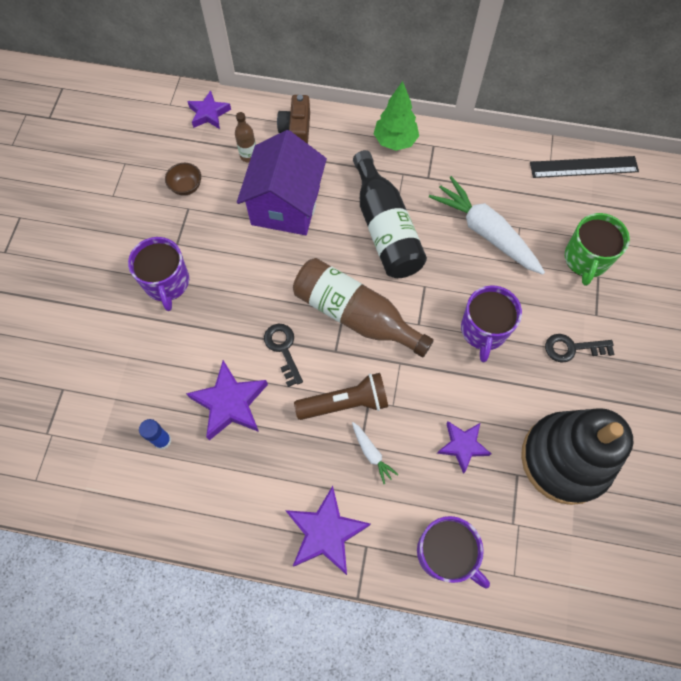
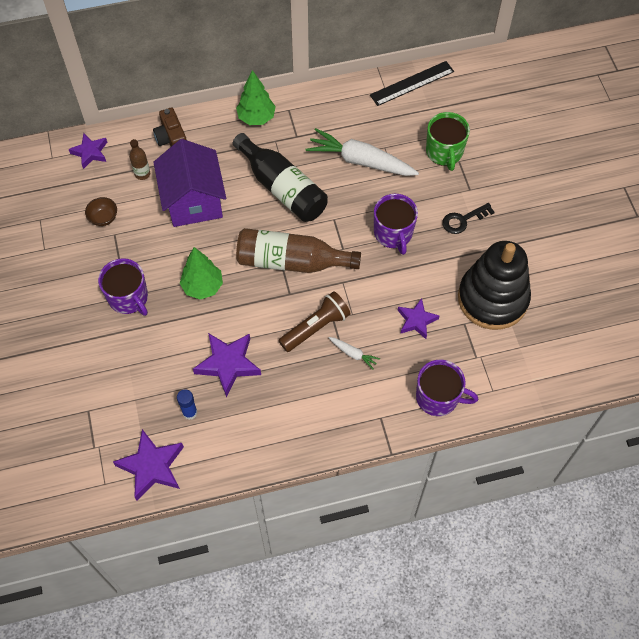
camera: 25 degrees left, 5 degrees down
(247, 303) = (202, 286): none -> green tree
(283, 349) = (249, 309): black key -> none
(326, 532) = (347, 421): purple star -> purple star (152, 467)

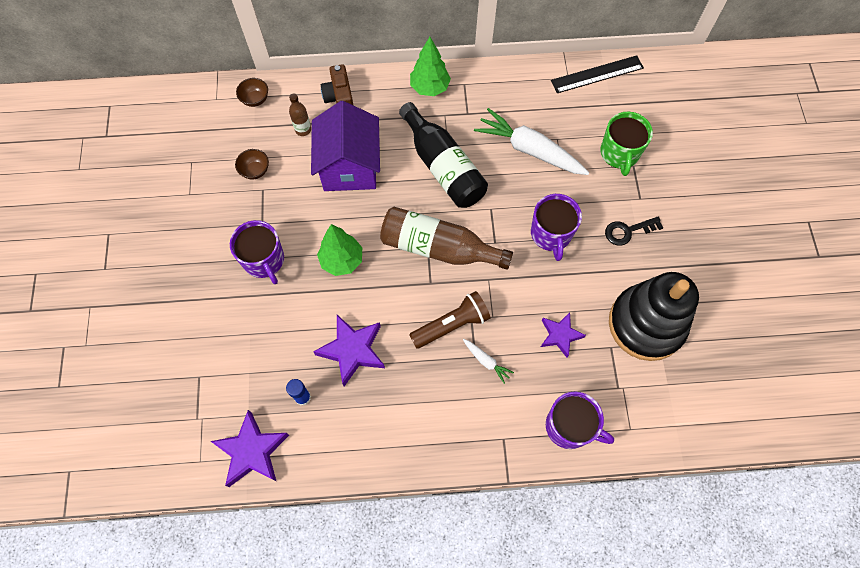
camera: 10 degrees right, 5 degrees up
(90, 152) = (255, 99): purple star -> brown bowl

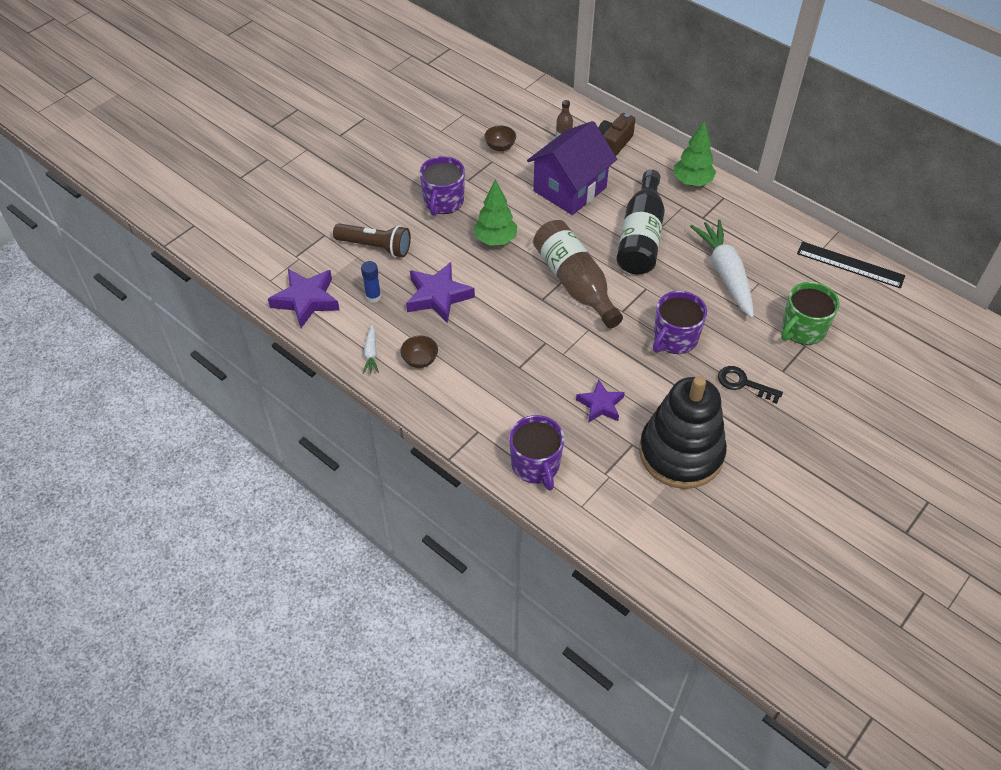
camera: 45 degrees right, 15 degrees down
(255, 99) = (551, 106): brown bowl -> brown bowl (420, 360)
(452, 325) = (526, 335): brown flashlight -> brown flashlight (375, 247)
(486, 361) = (523, 376): white carrot -> white carrot (371, 353)

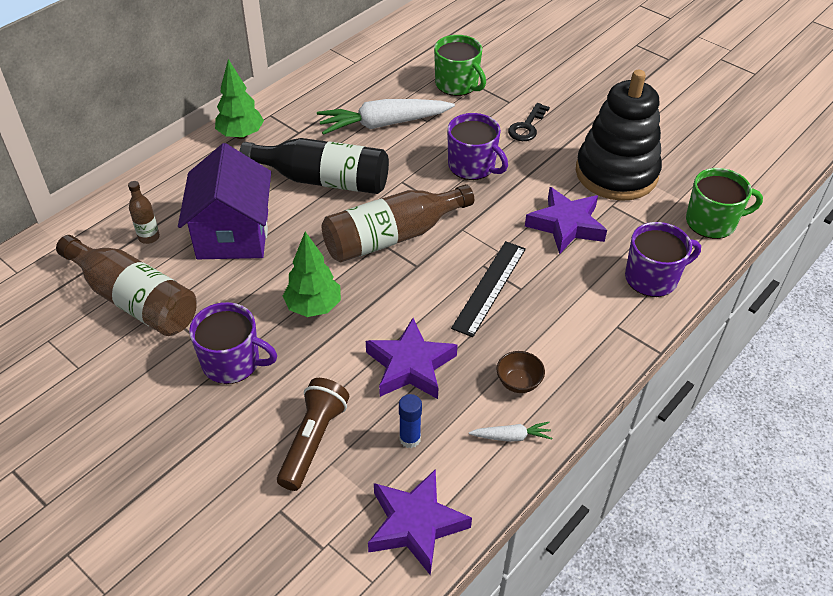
camera: 90 degrees left, 5 degrees down
(500, 147) = (134, 300): brown bowl -> brown bottle
(570, 189) = (233, 234): purple house -> purple house turned 45 degrees clockwise
(600, 405) = (566, 225): purple star -> purple star, size x1.55
(613, 144) = (159, 192): brown camera -> none
(616, 527) = (712, 222): none -> green mug
(850, 265) = (376, 47): black ruler -> black ruler (489, 287)

